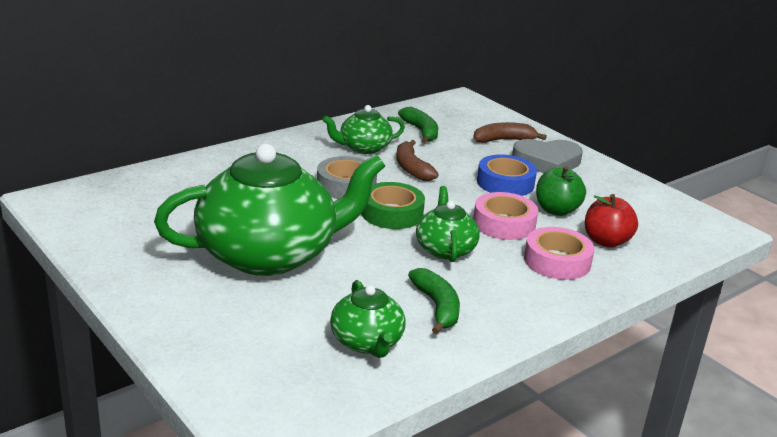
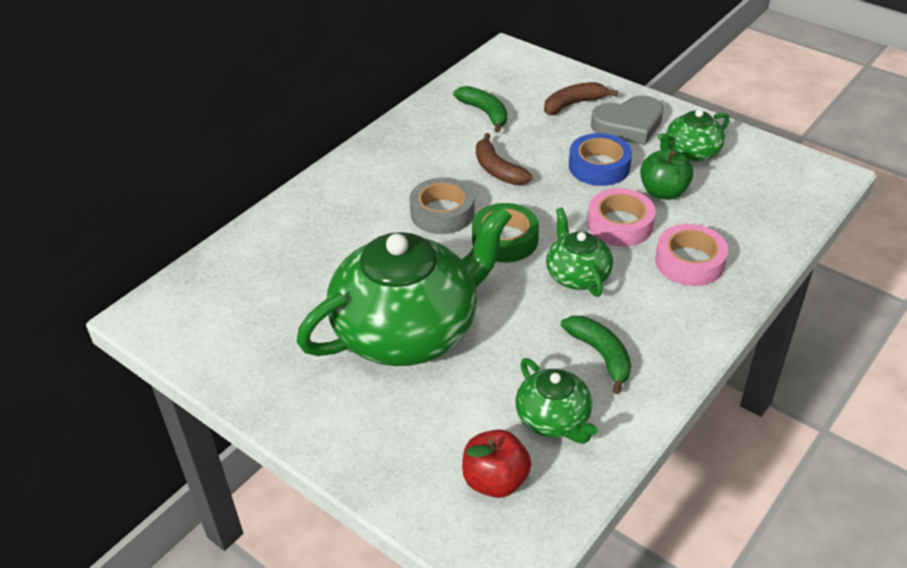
camera: 10 degrees left, 15 degrees up
(364, 148) = (436, 152): green teapot -> green teapot (691, 152)
(606, 241) = (726, 222): red apple -> red apple (495, 480)

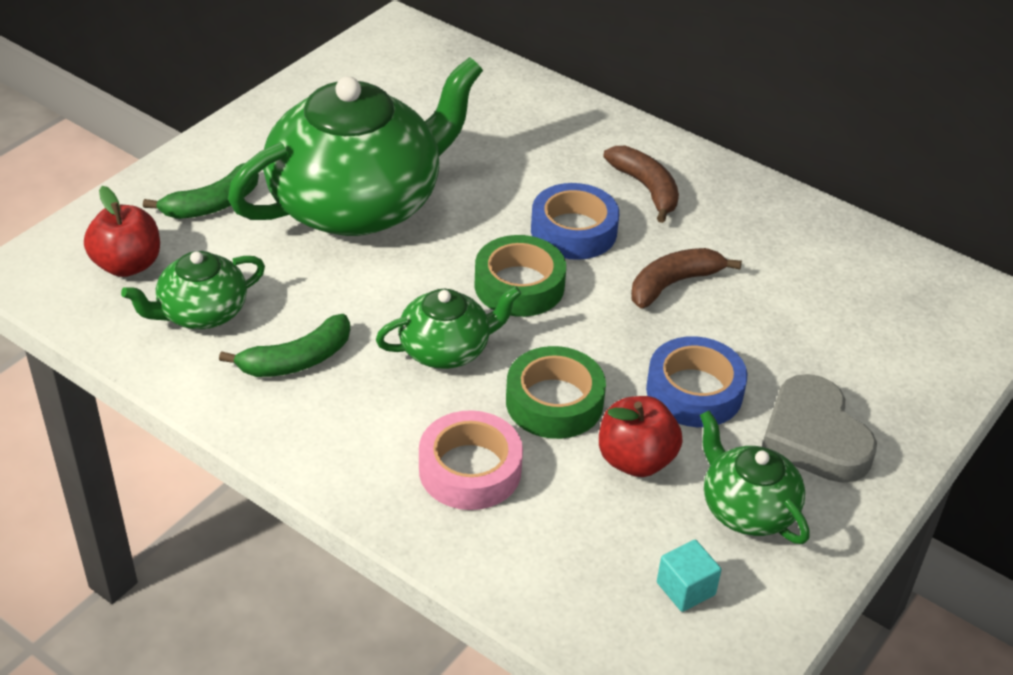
camera: 85 degrees right, 0 degrees up
(408, 330) = (358, 203): green teapot -> green teapot turned 90 degrees counterclockwise
(442, 213) = (573, 231): grey tape -> blue tape
(485, 113) = (816, 275): green banana -> green banana (213, 204)
(573, 104) = (862, 374): brown banana -> brown banana (646, 188)
(620, 224) = (554, 402): pink tape -> green tape
(663, 192) = (635, 460): green apple -> red apple
(757, 177) = (685, 588): none -> turquoise cube

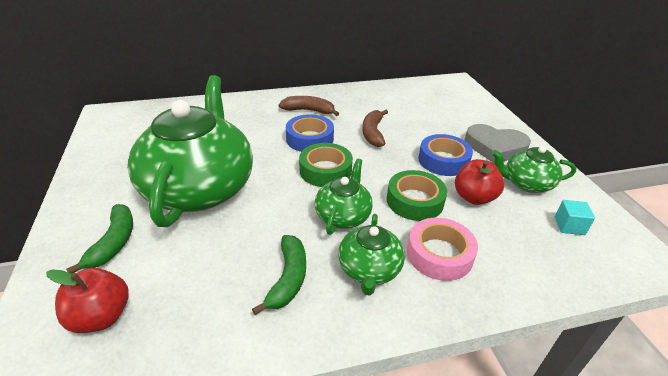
camera: 50 degrees left, 5 degrees down
(201, 313) = (196, 301): green teapot -> green teapot (369, 270)

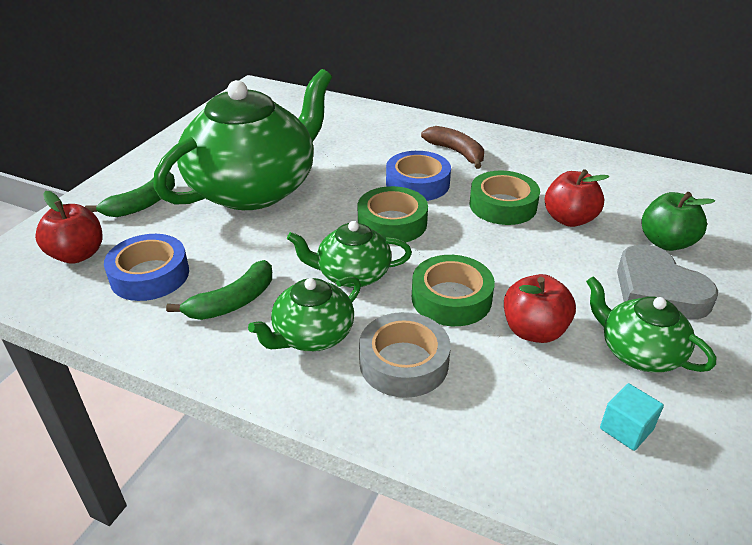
camera: 40 degrees right, 0 degrees up
(343, 216) = (352, 274): green teapot -> green teapot turned 150 degrees counterclockwise
(373, 133) = (503, 205): brown banana -> green tape
(414, 127) = (569, 219): none -> red apple
(439, 254) = (403, 363): pink tape -> grey tape
(443, 160) = (553, 273): blue tape -> blue tape (150, 275)
(468, 121) = (666, 242): none -> green apple

